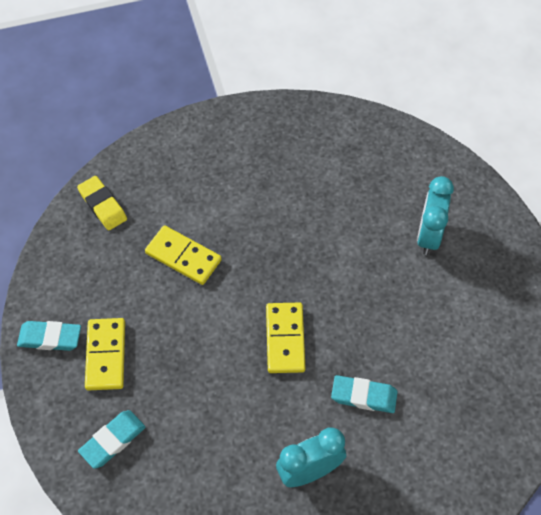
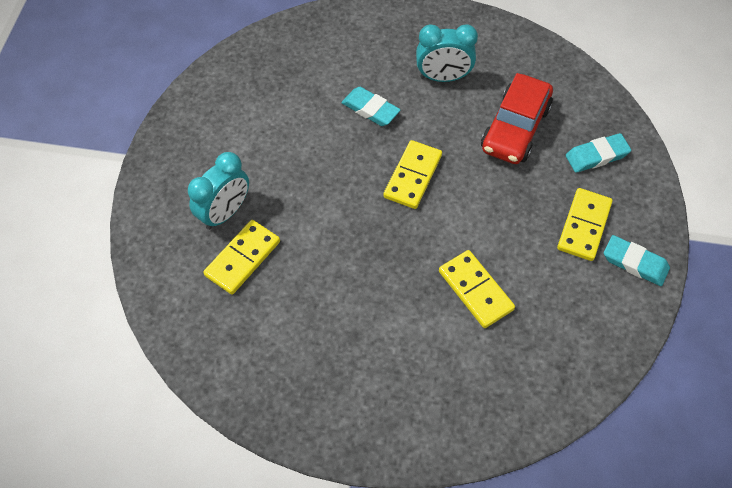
camera: 155 degrees left, 0 degrees up
(102, 205) = (543, 386): yellow eraser -> none
(207, 437) = (515, 129): none -> red car
(388, 205) = (242, 258): none -> yellow domino

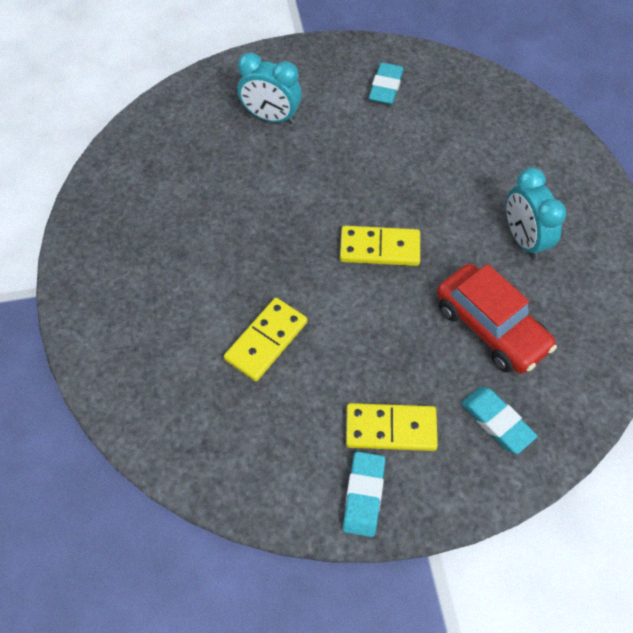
camera: 70 degrees right, 0 degrees up
(242, 258) = (229, 145): yellow domino -> none
(370, 109) = (445, 188): turquoise eraser -> turquoise eraser (386, 87)
(515, 129) = (491, 327): red car -> red car turned 135 degrees counterclockwise

